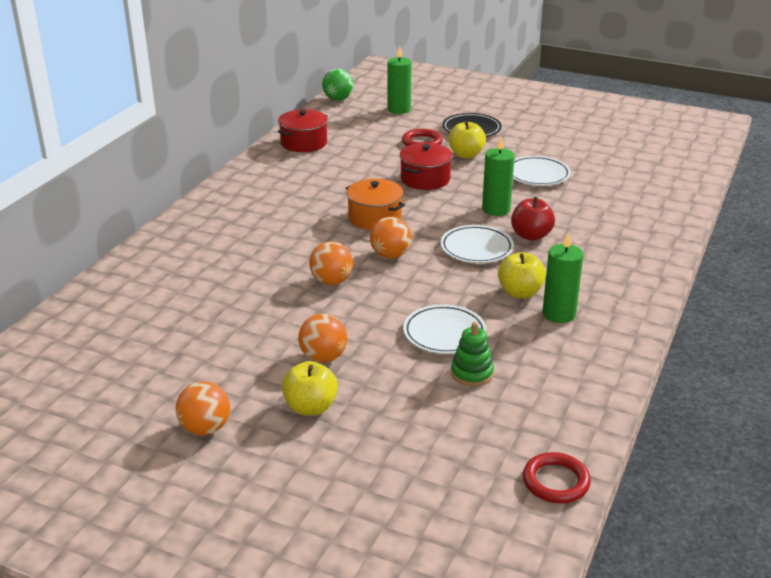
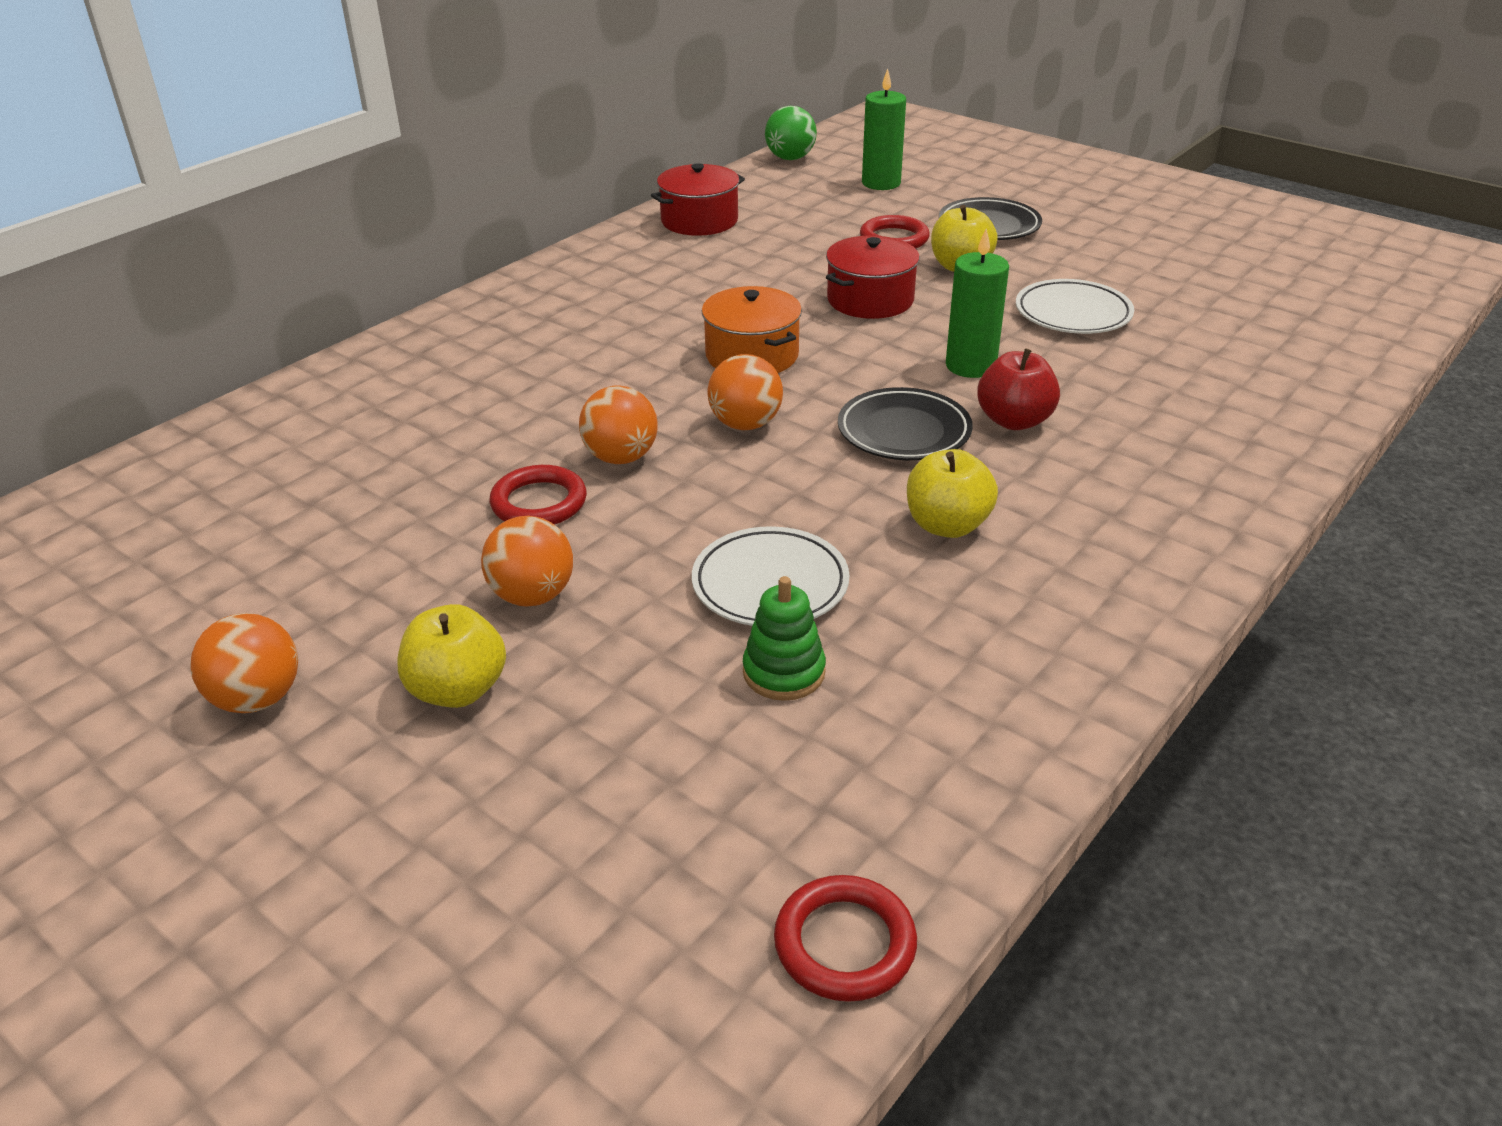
camera: 15 degrees right, 5 degrees up
(299, 311) = (539, 502): none -> red ring
(476, 248) = (904, 431): white plate -> black plate
(559, 314) = (1004, 578): green candle -> none

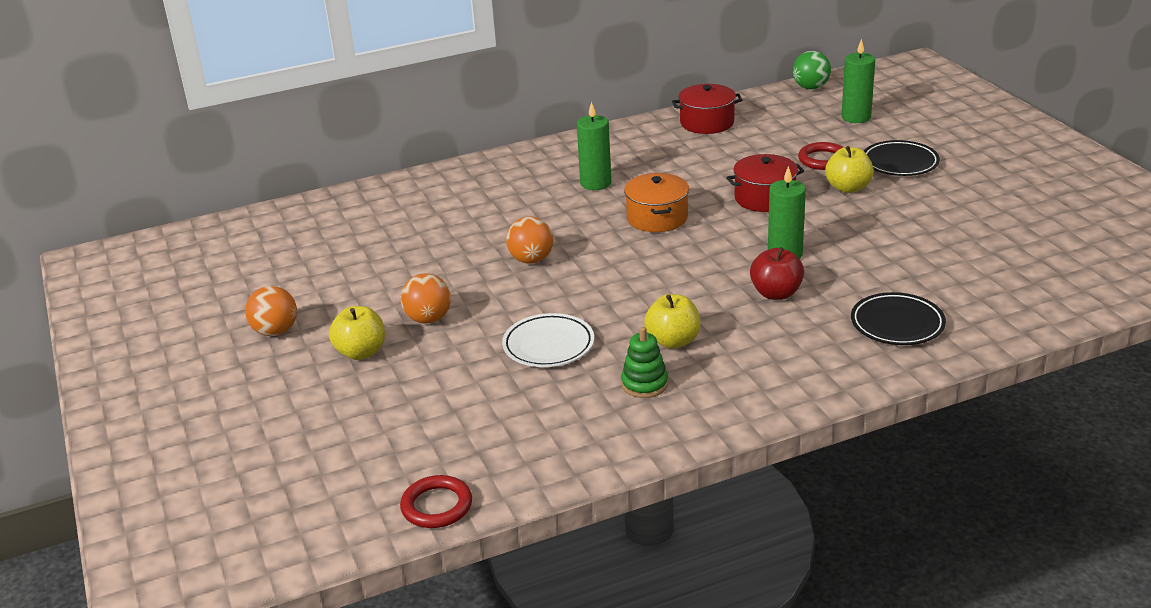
camera: 30 degrees right, 5 degrees down
(539, 502) = (469, 273): red ring -> none
(618, 327) = (595, 183): none -> green candle
(745, 424) = (615, 258): orange ball -> none
(784, 672) = (516, 388): green stacking toy -> green stacking toy (644, 384)
(904, 431) = (702, 284): black plate -> black plate (897, 324)
(1073, 314) = (890, 236): white plate -> none

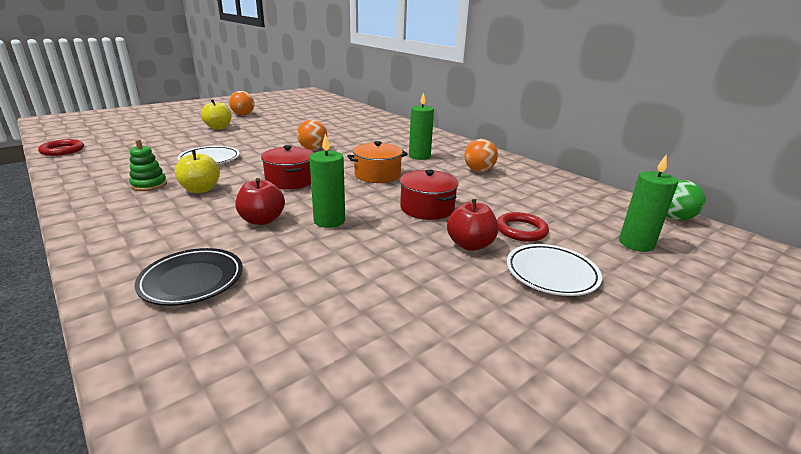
camera: 70 degrees right, 5 degrees down
(428, 319) = (248, 135): orange ball -> orange ball (479, 170)
(707, 123) = (545, 181): red pot -> red pot (290, 180)
(848, 188) = (470, 245): yellow apple -> red apple
(900, 163) = (551, 273): black plate -> white plate

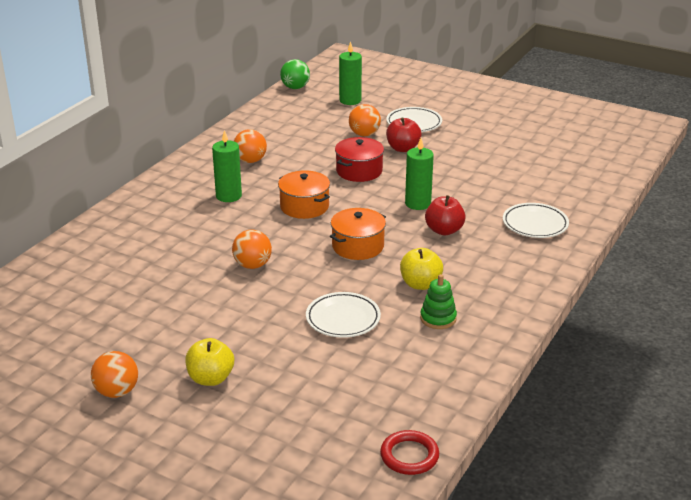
camera: 110 degrees left, 5 degrees up
(192, 280) = (535, 224): black plate -> white plate
(290, 180) = (358, 246): red pot -> orange pot
(521, 230) = (364, 134): red ring -> orange ball

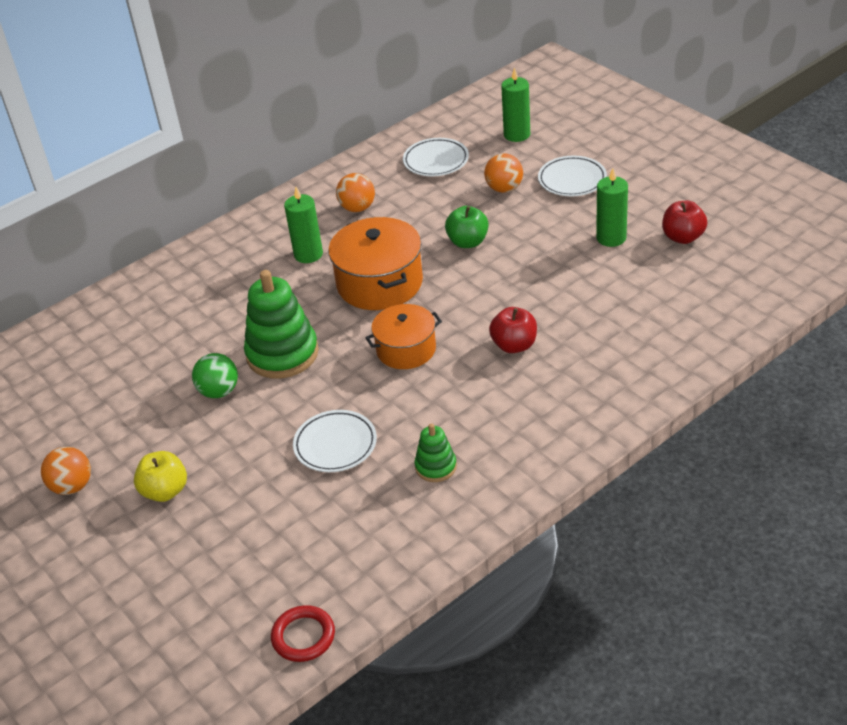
camera: 25 degrees right, 10 degrees up
(252, 265) = (282, 354): orange ball -> green stacking toy
(295, 87) = (465, 106): green ball -> green ball (219, 391)
(304, 206) = (380, 283): orange pot -> orange pot, size x1.53
(359, 171) = (468, 242): red pot -> green apple
(403, 148) = (536, 216): red apple -> red apple (683, 237)
(418, 203) = (507, 301): green candle -> green candle (611, 238)
(420, 284) = (444, 416): yellow apple -> none
(535, 224) = (626, 356): white plate -> white plate (436, 161)

